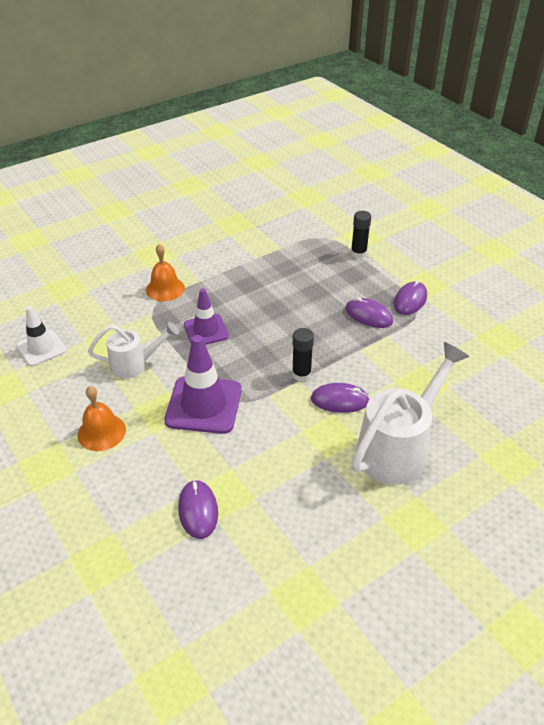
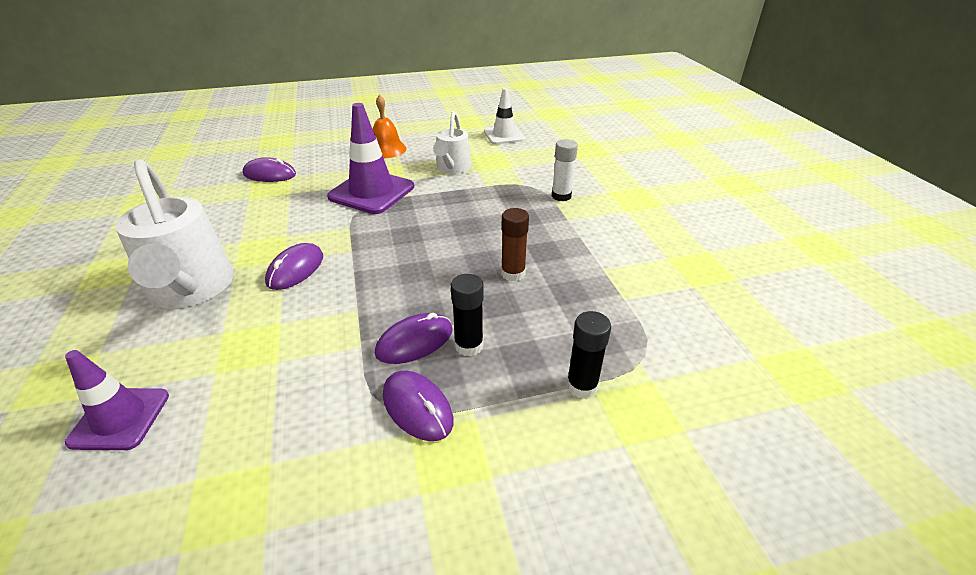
camera: 110 degrees right, 5 degrees down
(165, 289) = (561, 196): orange bell -> white glue stick
(206, 330) = (474, 209): purple traffic cone -> purple traffic cone (120, 418)
(282, 292) = (513, 273): none -> brown glue stick
(301, 374) = (357, 253): black glue stick -> black glue stick (469, 345)

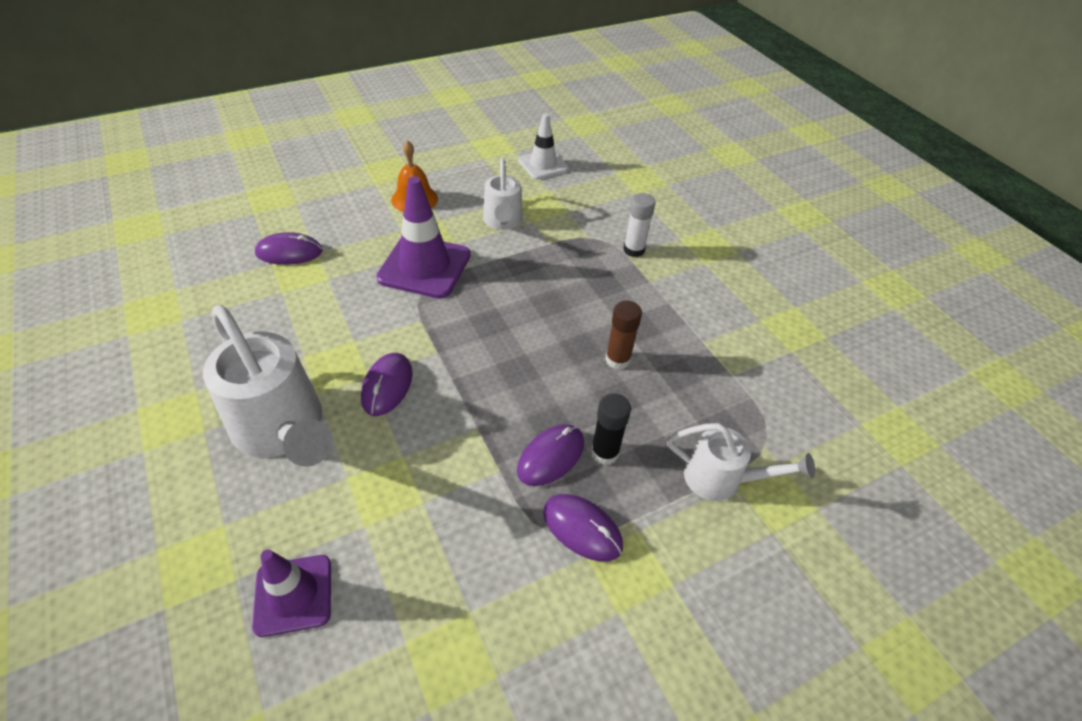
camera: 15 degrees left, 10 degrees up
(582, 386) = (721, 479): black glue stick -> white watering can

